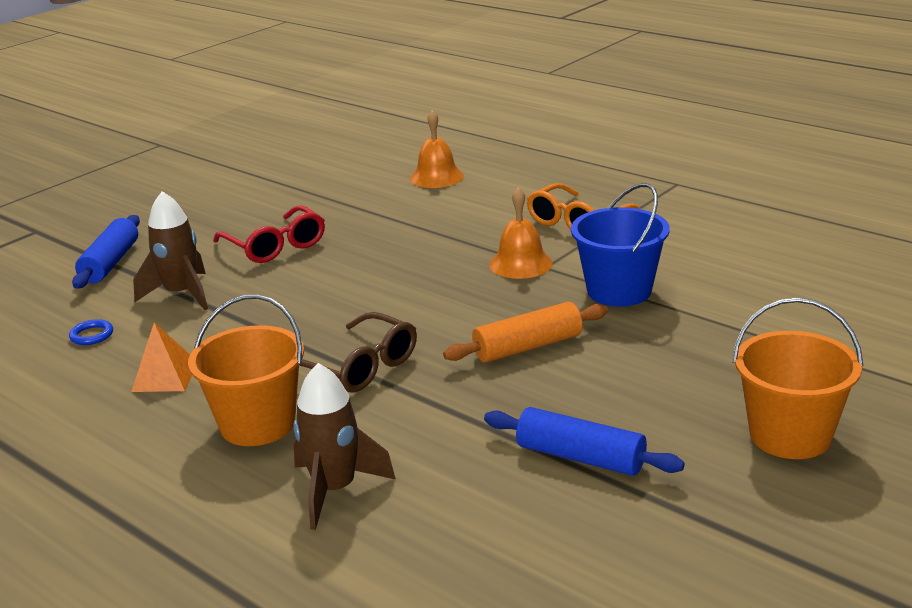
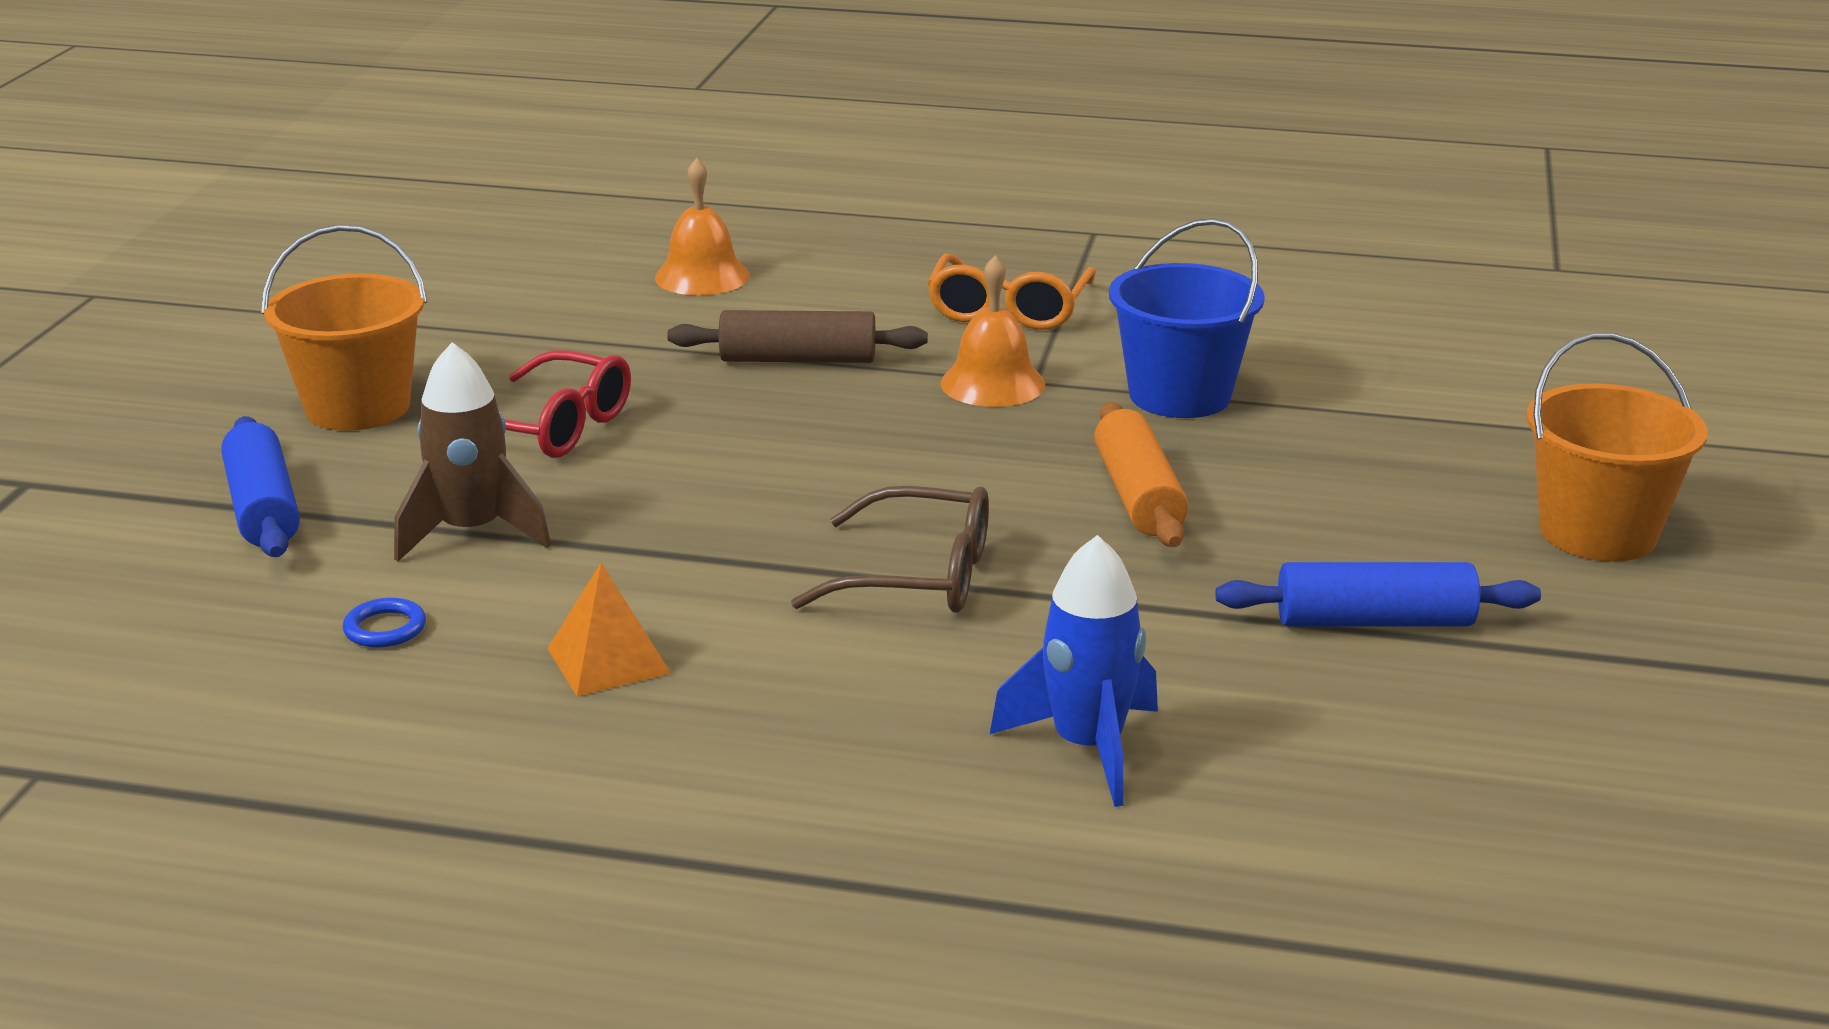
camera: 30 degrees left, 0 degrees up
(257, 424) = (856, 691): orange bucket -> orange bucket (358, 407)
(334, 490) = (1087, 748): brown rocket -> blue rocket
(434, 231) = (798, 359): none -> brown rolling pin
(528, 347) = (1138, 496): orange rolling pin -> orange rolling pin turned 45 degrees counterclockwise

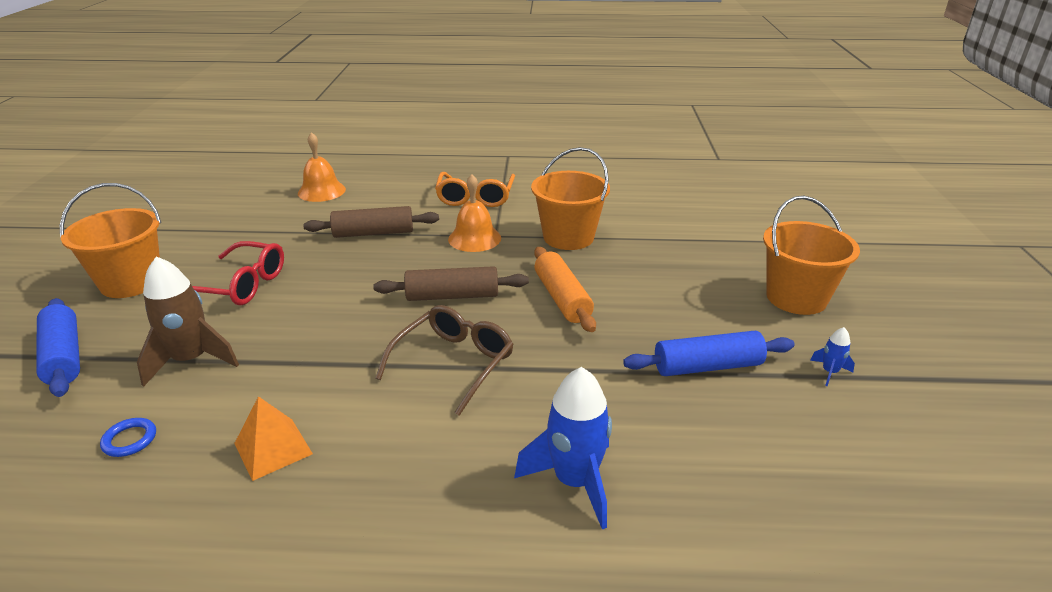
camera: 10 degrees left, 5 degrees up
(918, 576) = (454, 363): brown glasses -> brown glasses turned 60 degrees counterclockwise
(933, 476) = (452, 296): none -> brown rolling pin
(1180, 395) = (568, 237): blue bucket -> orange bucket
(1600, 650) = (829, 372): none -> blue rocket

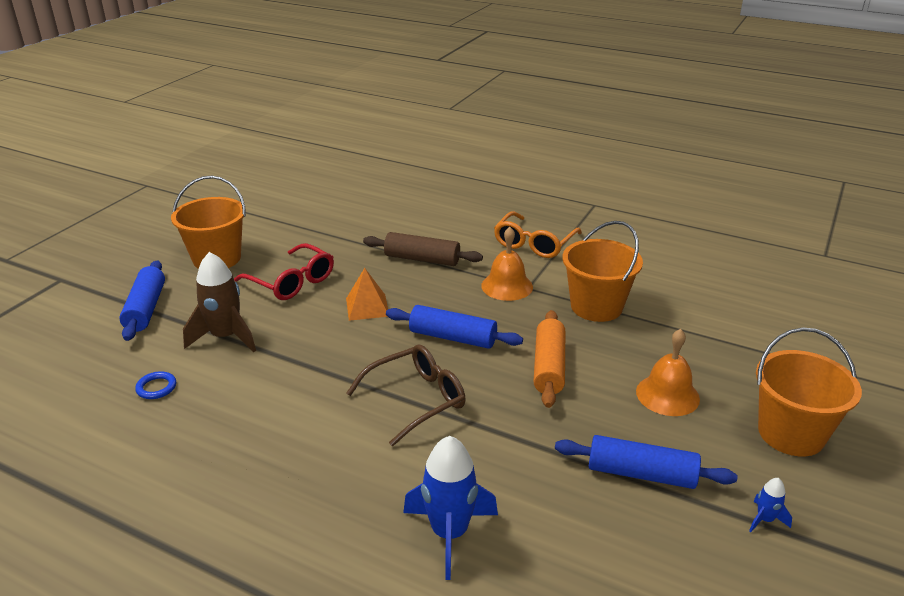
camera: 25 degrees right, 0 degrees up
(273, 448) = (244, 426): orange pyramid -> orange pyramid (367, 307)
(321, 191) = (402, 207): orange bell -> orange bell (667, 395)
(452, 296) = (452, 337): brown rolling pin -> blue rolling pin

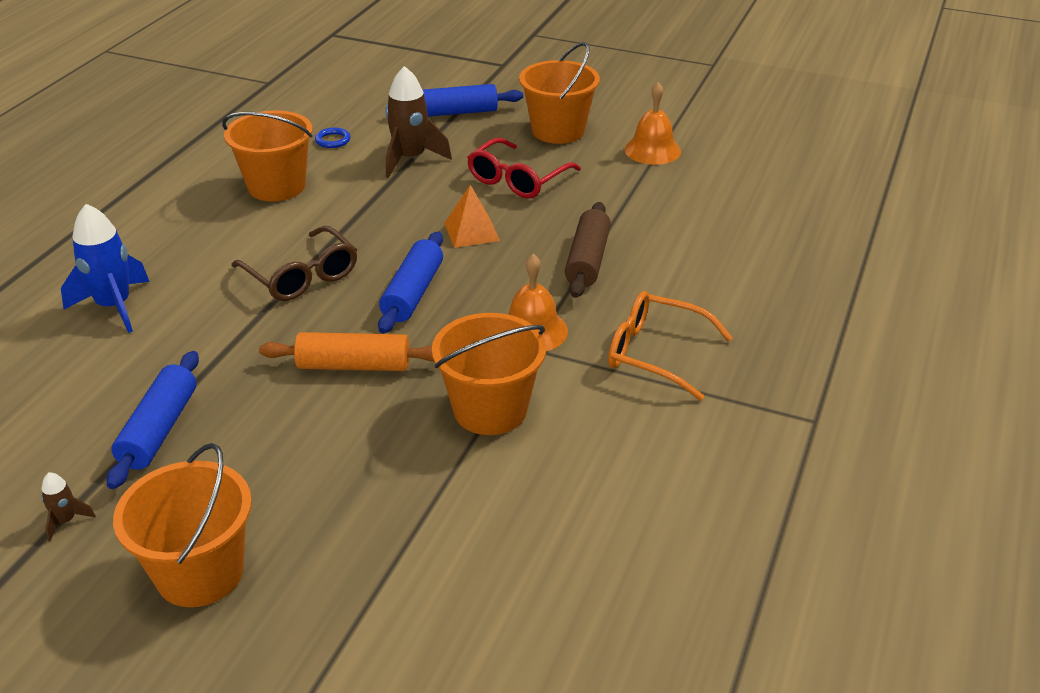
camera: 85 degrees right, 5 degrees up
(239, 425) = (276, 186): none -> orange bucket
(667, 395) = (291, 463): orange bell -> orange bell (652, 150)
(765, 520) = (66, 521): blue rocket -> brown rocket

